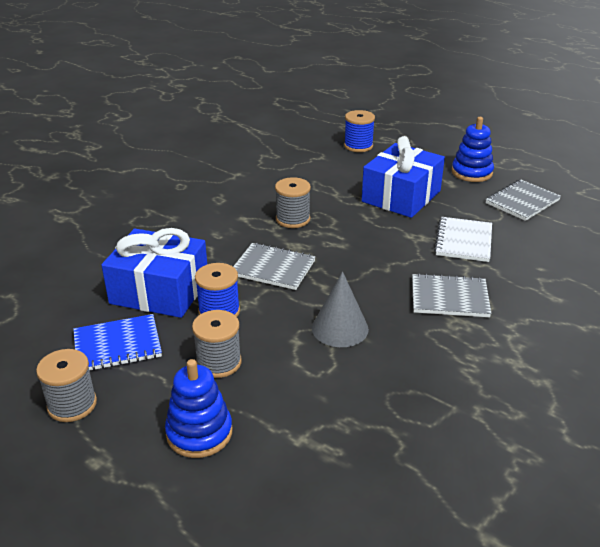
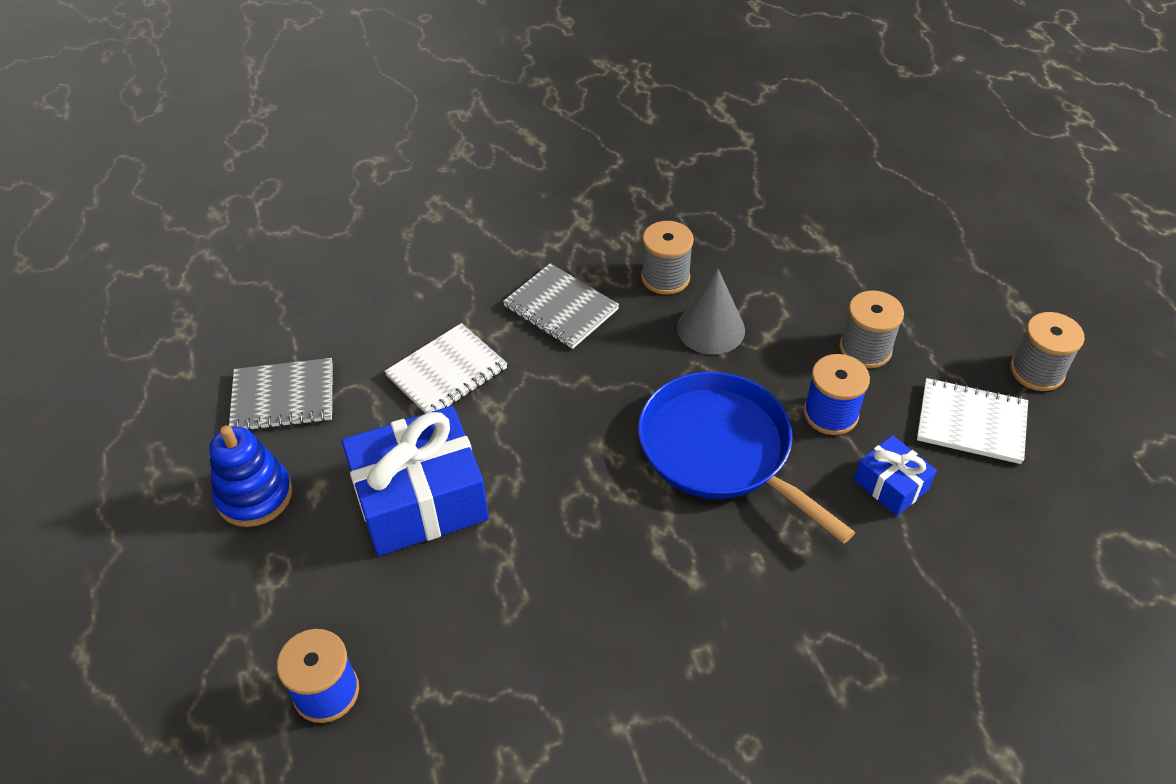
camera: 145 degrees left, 15 degrees up
(117, 345) = (971, 423): blue notebook -> white notebook
(160, 291) = (891, 485): blue gift -> blue gift, size x0.50
(199, 433) = (918, 290): blue stacking toy -> none
(273, 268) = (721, 450): grey notebook -> blue pan
(293, 219) = (622, 535): grey spool -> grey spool (665, 277)

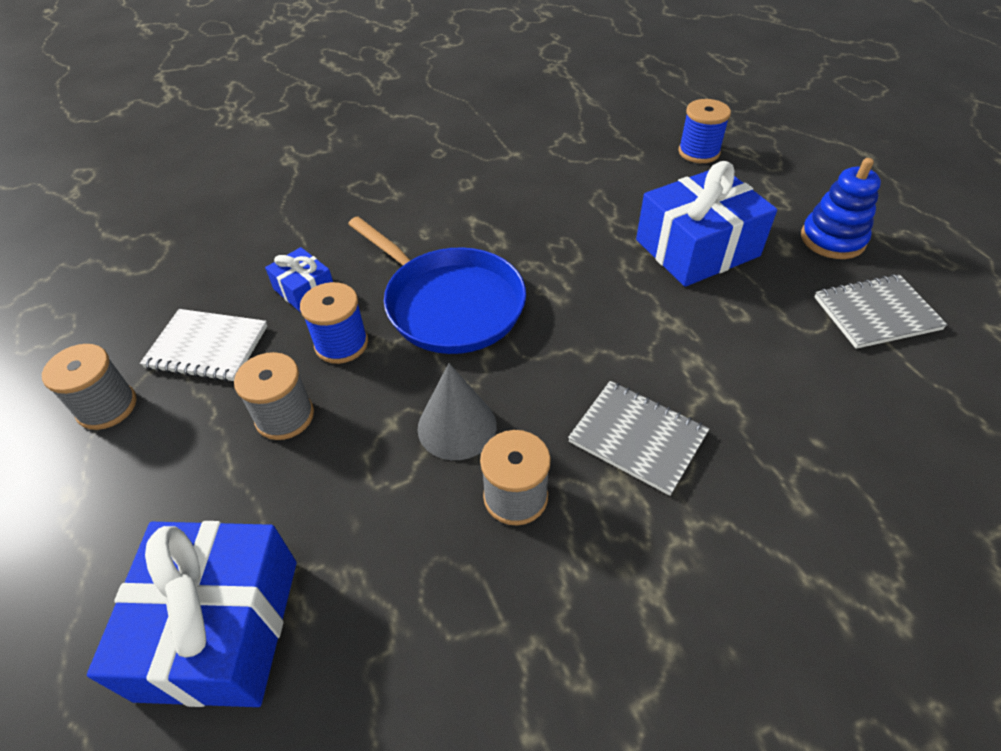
camera: 175 degrees right, 0 degrees up
(447, 372) = (731, 351): white notebook -> none
(862, 225) = (220, 627): none -> blue gift

